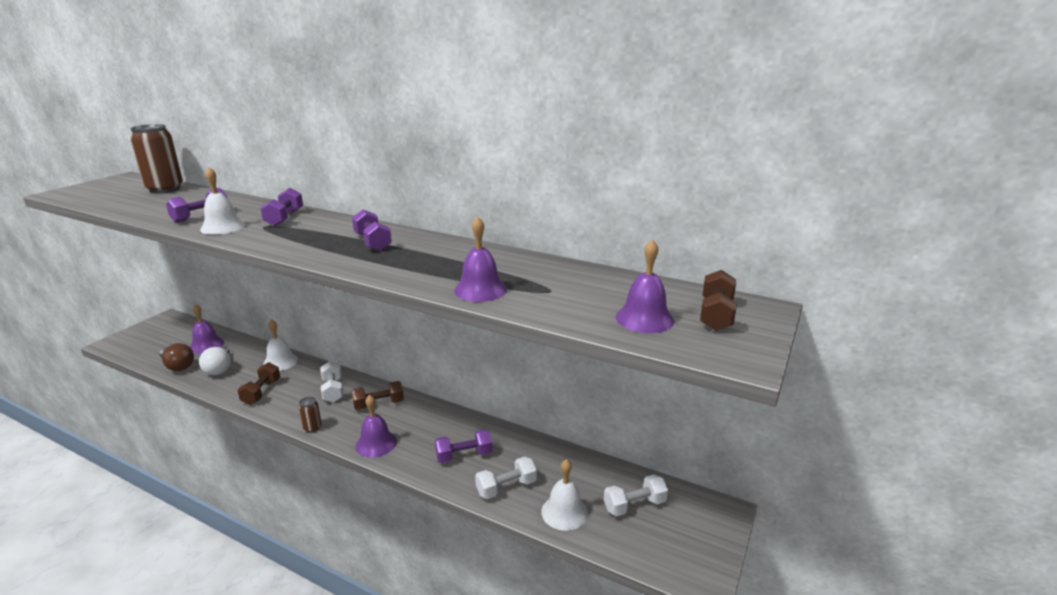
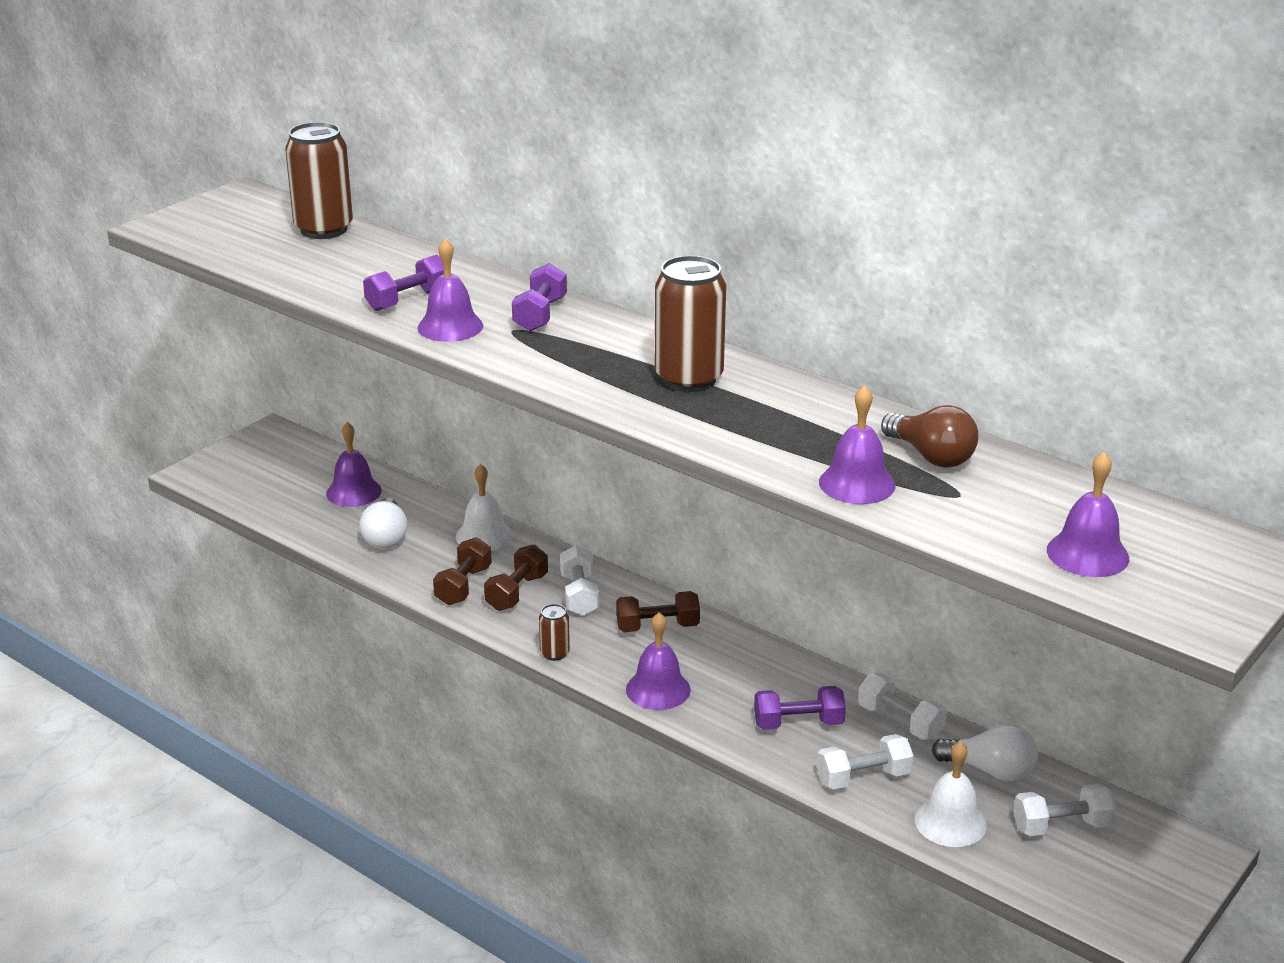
camera: 10 degrees right, 5 degrees up
(178, 366) = (317, 526): brown light bulb -> brown light bulb (931, 456)
(223, 227) = (450, 326): white bell -> purple bell
(372, 242) = (689, 379): purple dumbbell -> brown can
(526, 447) = (900, 722): none -> white dumbbell
(584, 472) = (990, 770): none -> white light bulb
(716, 315) = (1193, 558): brown dumbbell -> brown dumbbell (517, 592)

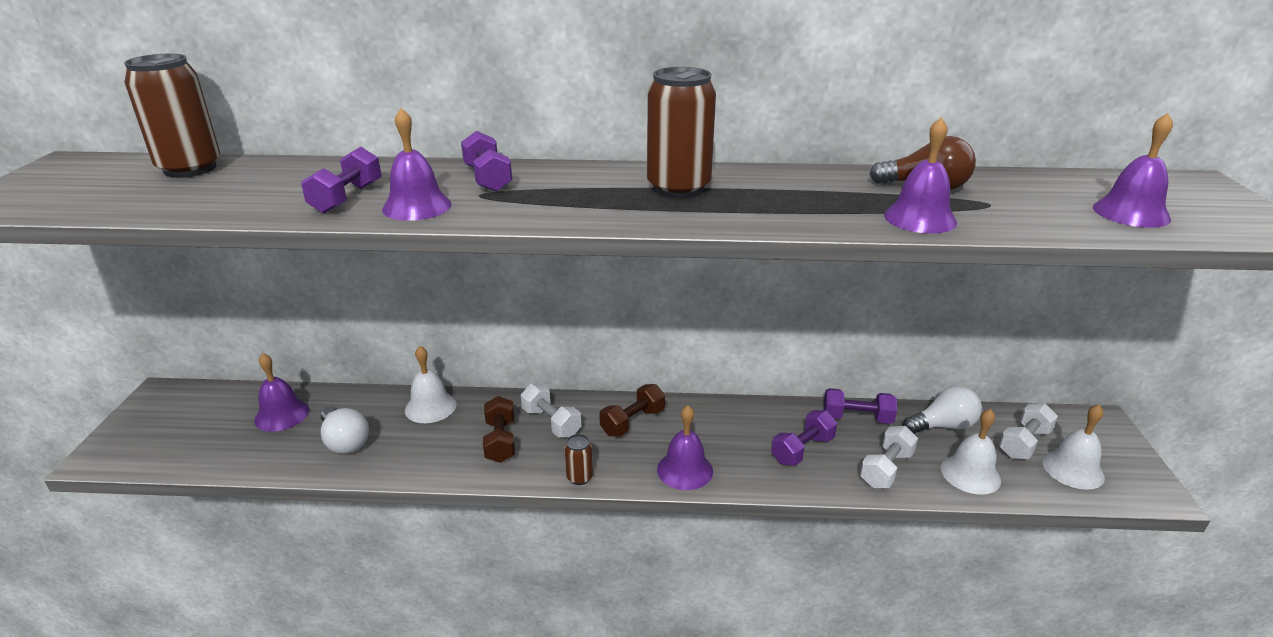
camera: 35 degrees left, 0 degrees up
(463, 586) = (451, 454): brown dumbbell -> none
(900, 722) = (857, 418): white dumbbell -> purple dumbbell
(1079, 872) = (1073, 469): none -> white bell

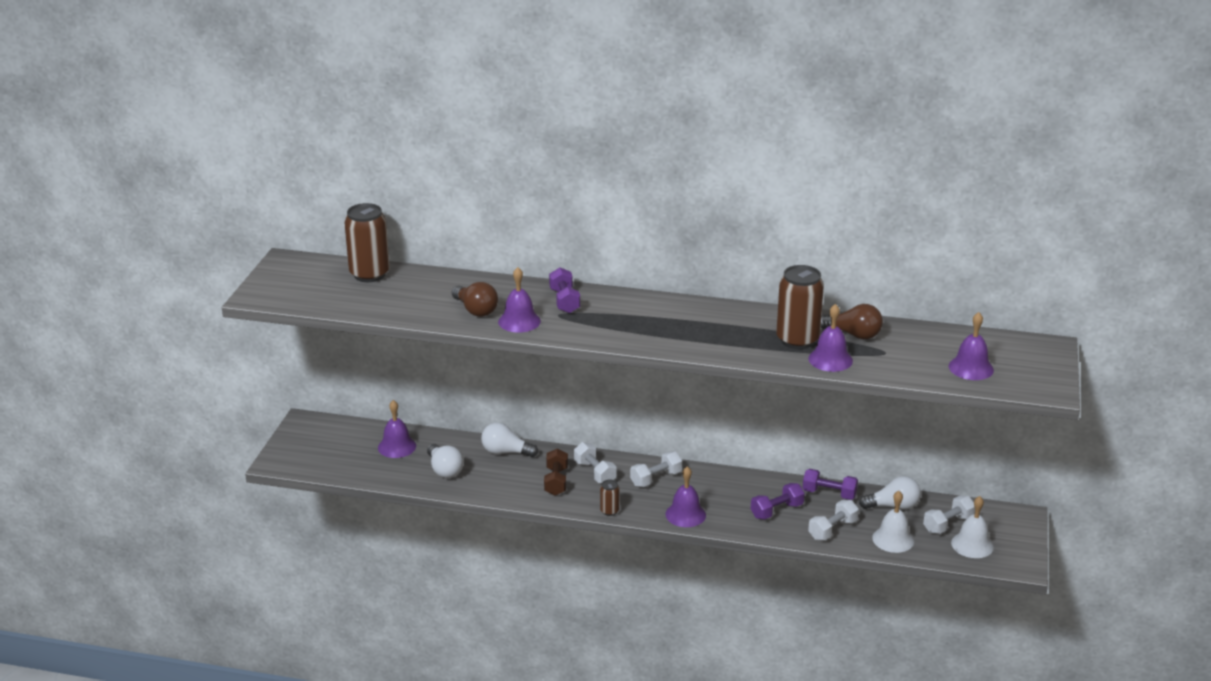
camera: 10 degrees right, 0 degrees up
(347, 198) = (475, 310): purple dumbbell -> brown light bulb
(430, 407) = (505, 452): white bell -> white light bulb
(633, 422) = (656, 479): brown dumbbell -> white dumbbell
(678, 188) = (688, 321): brown can -> brown can (797, 340)

